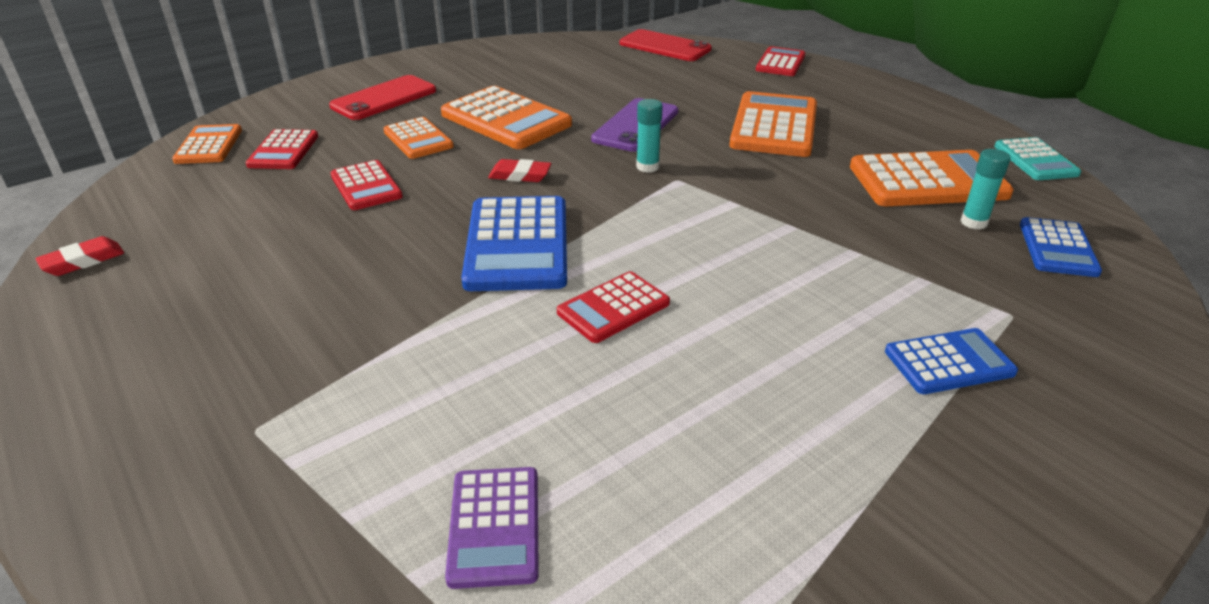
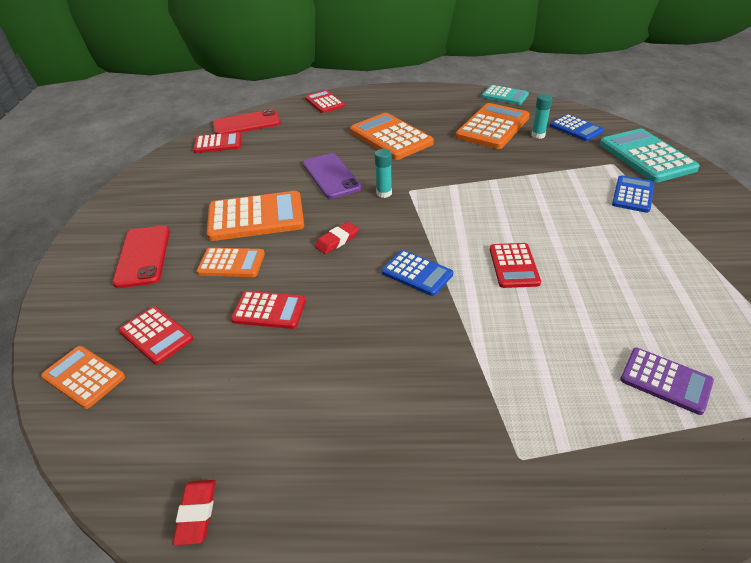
camera: 50 degrees left, 5 degrees up
(517, 244) = (417, 273): blue calculator -> blue calculator, size x0.59
(605, 50) = (218, 143): none -> red calculator
(1100, 344) = (646, 156): none -> turquoise calculator

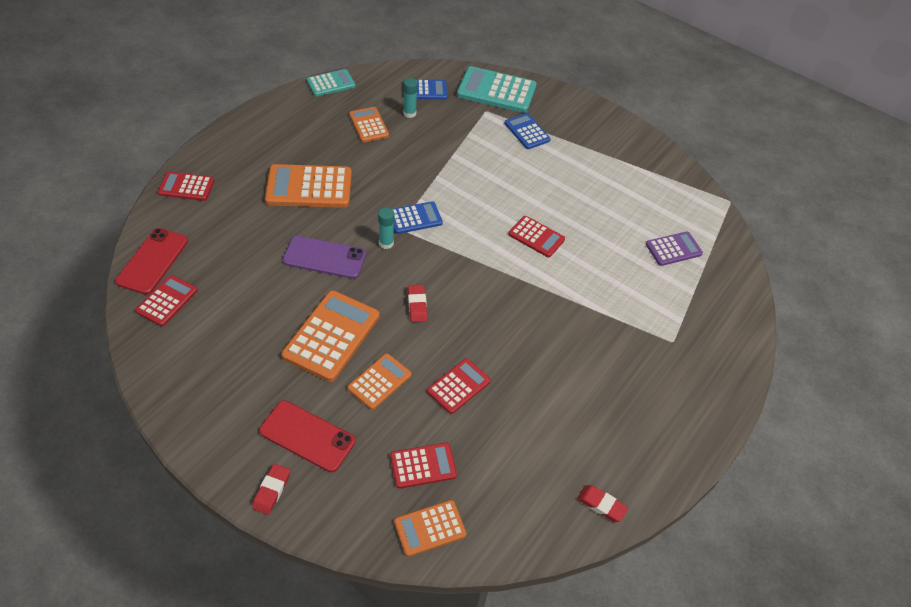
camera: 60 degrees left, 10 degrees up
(76, 266) = (271, 490): none -> red eraser
(417, 273) = (497, 286): blue calculator -> blue calculator (415, 218)
(493, 127) = (369, 125): orange calculator -> orange calculator, size x0.59

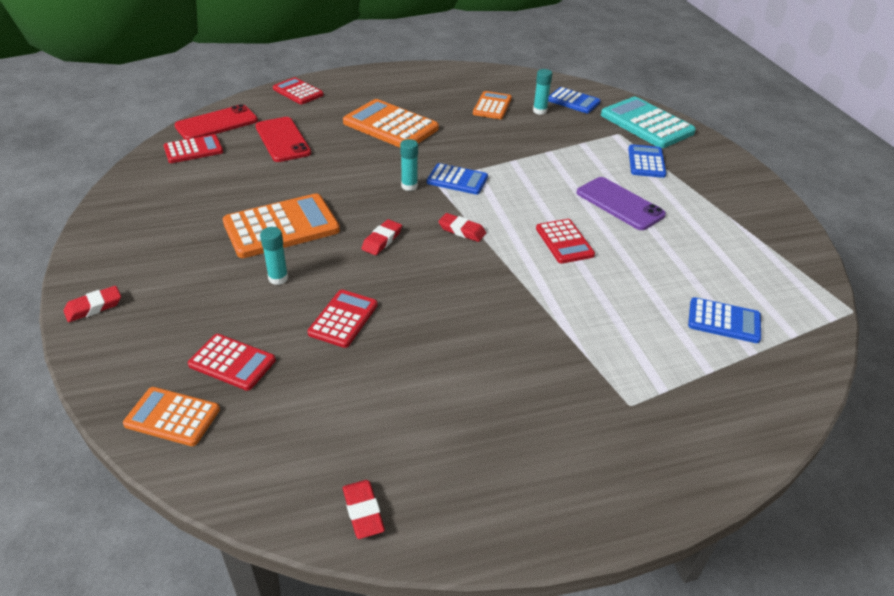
camera: 40 degrees right, 10 degrees down
(307, 436) = (171, 285): red phone -> red phone (283, 140)
(324, 257) = (344, 174): purple phone -> purple phone (620, 204)
(331, 83) = (491, 71): turquoise calculator -> none
(379, 382) = (278, 278): orange calculator -> turquoise glue stick
(458, 386) = (343, 319): red calculator -> red calculator turned 60 degrees counterclockwise
(462, 265) = (462, 230): none -> red eraser
(673, 249) = (724, 321): purple calculator -> blue calculator

